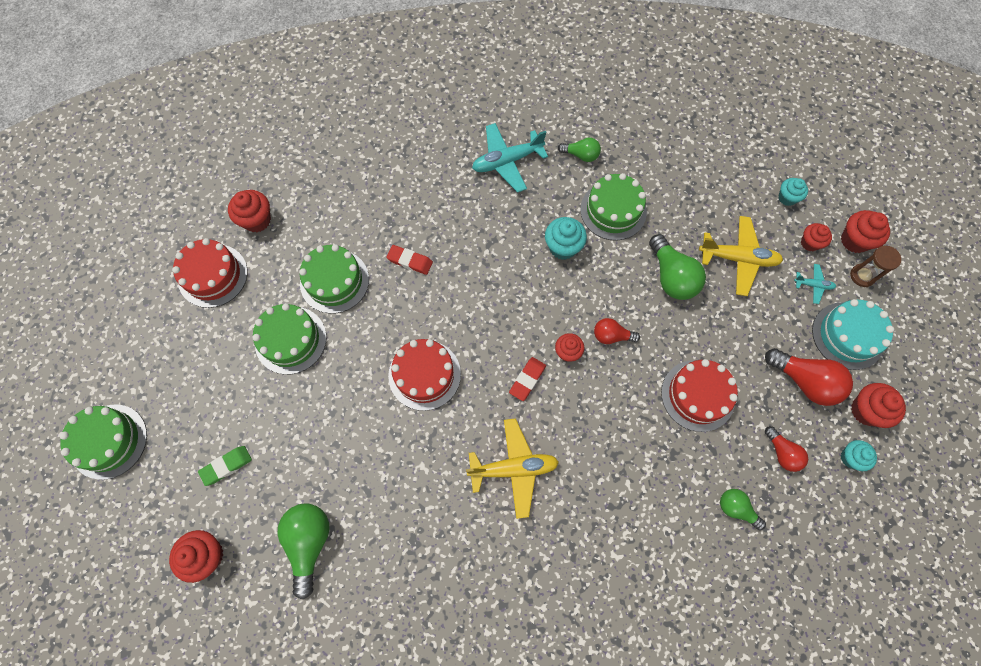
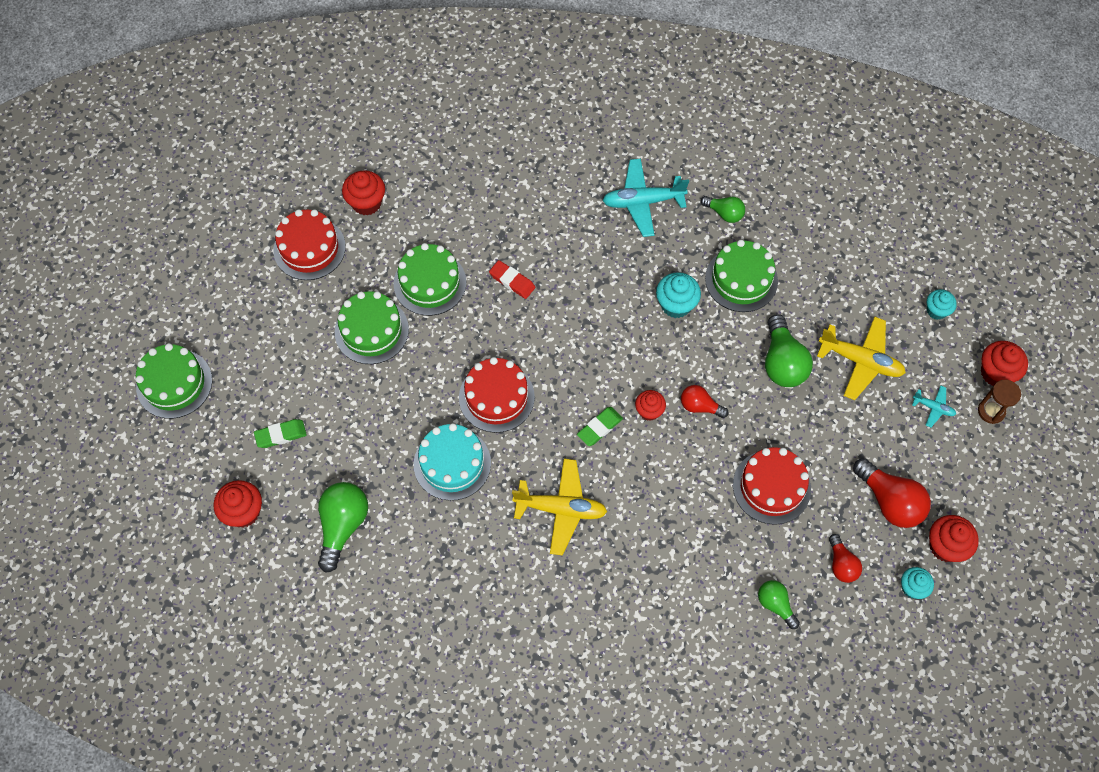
camera: 15 degrees right, 5 degrees down
(527, 379) = (599, 427): red eraser -> green eraser
(810, 243) = (945, 363): red cupcake -> none
(848, 335) = (953, 467): turquoise cake -> turquoise cake (452, 463)

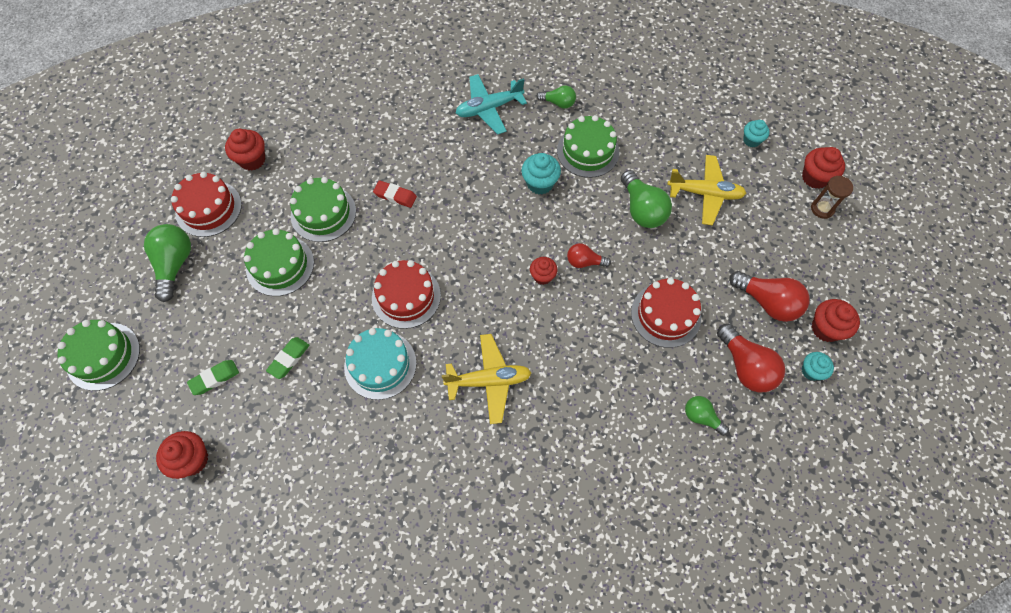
camera: 15 degrees left, 0 degrees up
(343, 526) = (291, 448): green light bulb -> green light bulb (175, 264)
(599, 427) = (504, 301): green eraser -> green eraser (289, 359)
(841, 564) = (745, 366): red light bulb -> red light bulb, size x1.70
(933, 408) = (776, 217): turquoise plane -> none

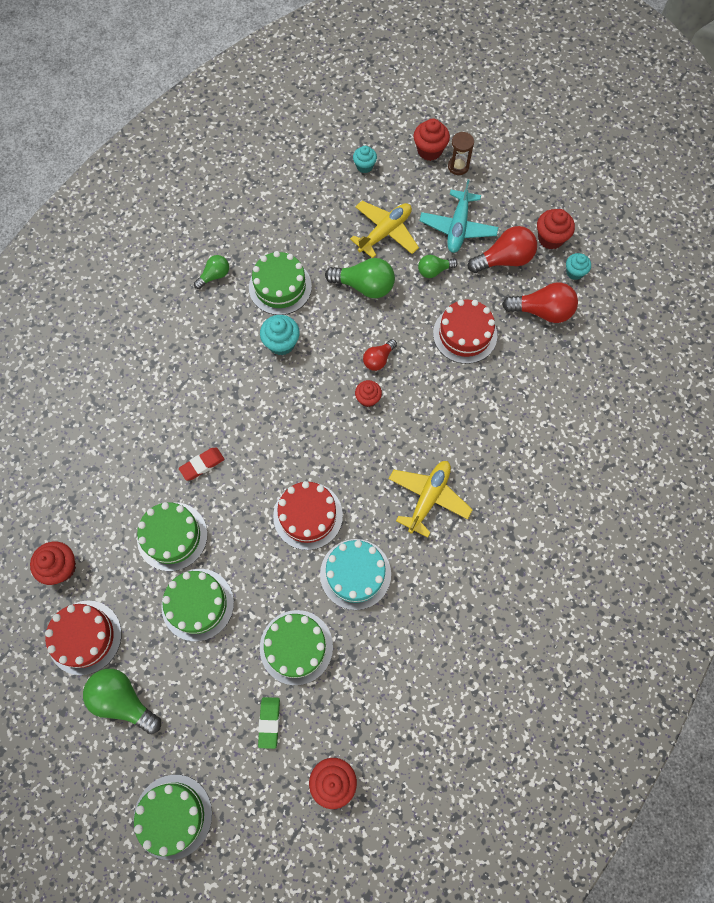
camera: 55 degrees left, 5 degrees up
(289, 359) = (296, 647): green eraser -> green cake
(489, 108) = (174, 333): turquoise plane -> turquoise plane (458, 227)
(701, 417) = (559, 368): green light bulb -> green light bulb (434, 271)

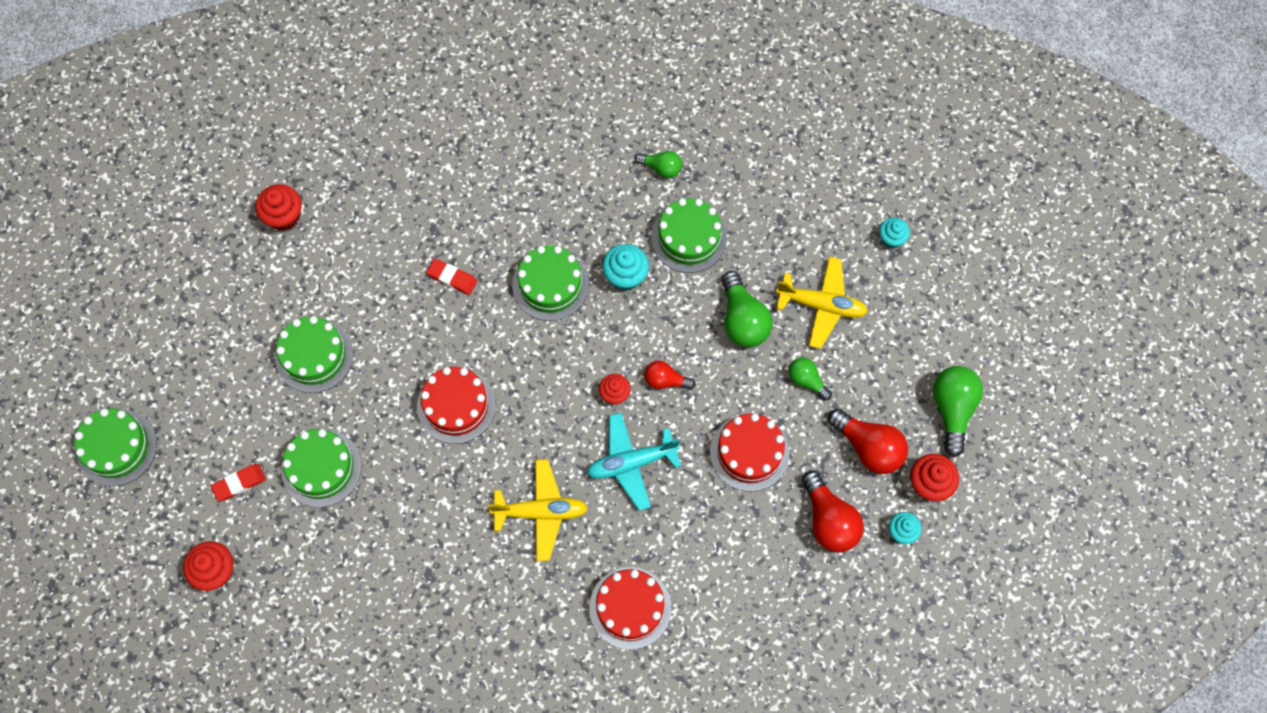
camera: 60 degrees right, 0 degrees up
(84, 637) = (232, 276): red cake -> red cake (630, 608)
(123, 700) = (194, 344): green light bulb -> green light bulb (952, 409)
(172, 536) = (366, 294): green cake -> green cake (550, 285)
(269, 722) = (239, 483): green eraser -> red eraser
(355, 574) = (422, 483): turquoise cake -> none
(429, 150) = (958, 295): red cupcake -> none
(458, 166) = (958, 336): brown hourglass -> none
(458, 227) = (878, 377): turquoise plane -> turquoise plane (631, 463)

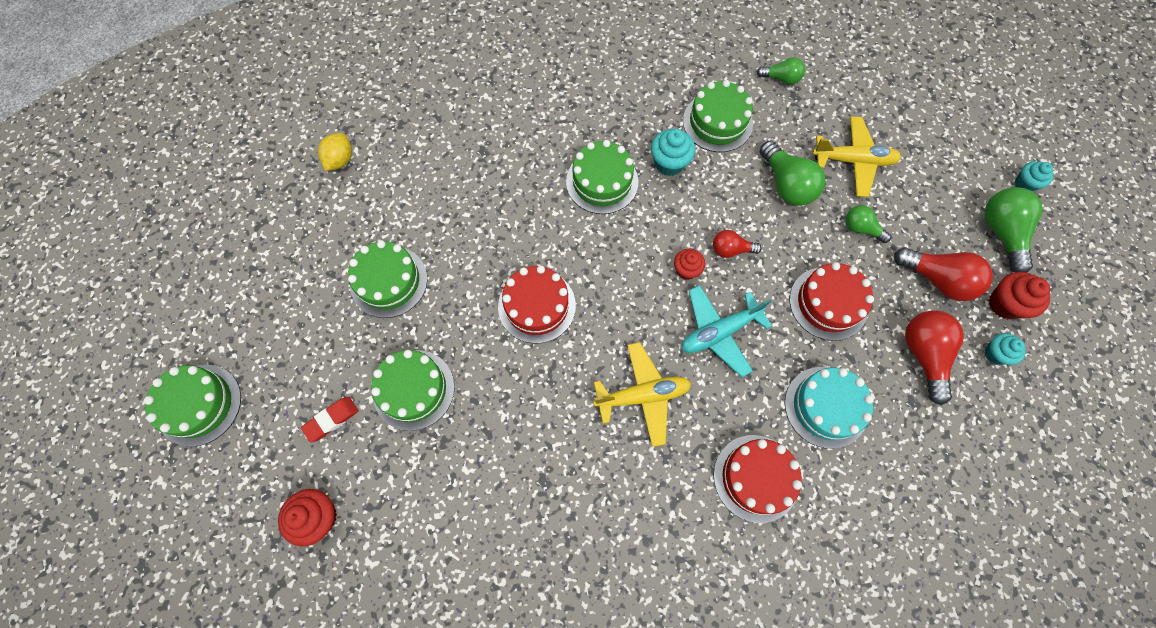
camera: 10 degrees left, 0 degrees up
(284, 216) = (340, 160): red cupcake -> yellow lemon
(452, 278) = (509, 190): red eraser -> none
(661, 168) = (677, 69): green light bulb -> green light bulb (781, 78)
(716, 554) = (825, 407): none -> turquoise cake
(829, 520) = (923, 355): red light bulb -> red light bulb turned 150 degrees counterclockwise
(891, 239) = (896, 96): turquoise cupcake -> turquoise cupcake (1024, 183)

